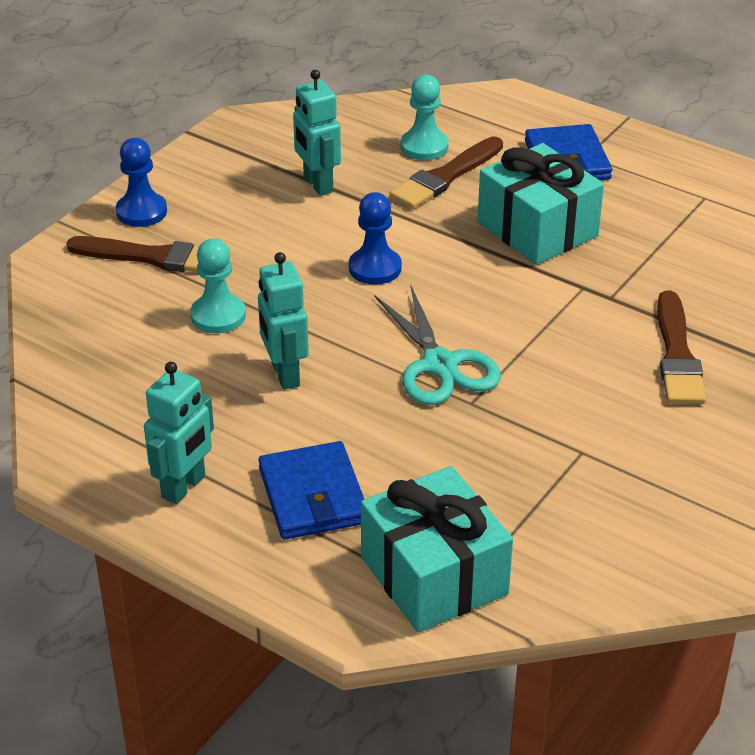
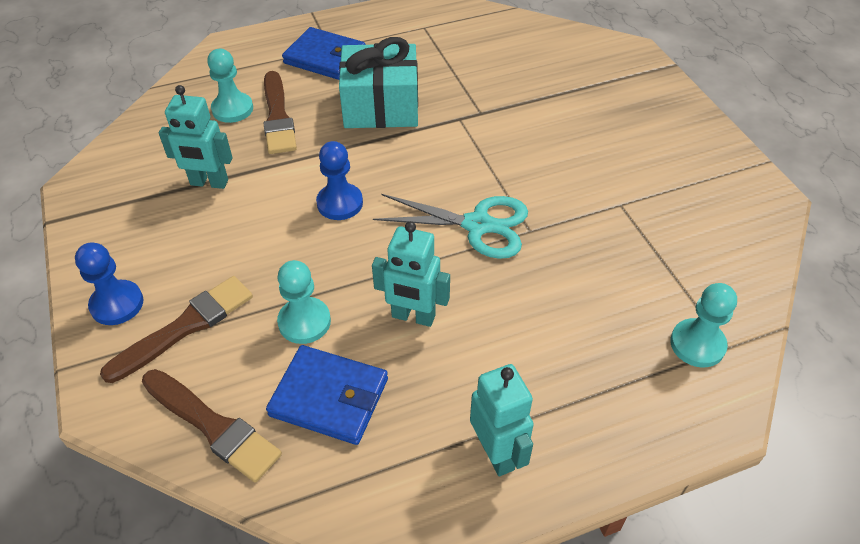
camera: 55 degrees left, 10 degrees up
(313, 496) = (566, 371): blue wallet -> blue wallet (329, 397)
(434, 575) = (697, 344): turquoise gift -> turquoise pawn
(677, 355) = (561, 115): brown brush -> brown brush (213, 426)

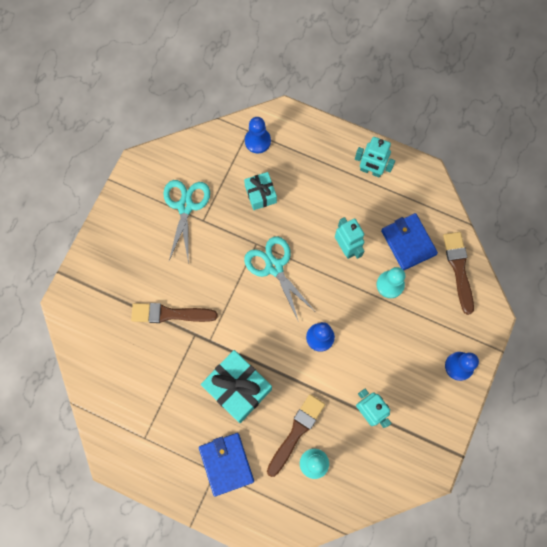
camera: 135 degrees left, 25 degrees up
(185, 327) = (438, 326): brown brush -> brown brush (170, 314)
(496, 453) = (370, 171): turquoise robot -> turquoise robot turned 90 degrees counterclockwise
(599, 284) = (260, 194): none -> turquoise gift
(659, 201) = (185, 206): none -> turquoise scissors
(697, 344) = (257, 141): turquoise pawn -> blue pawn

